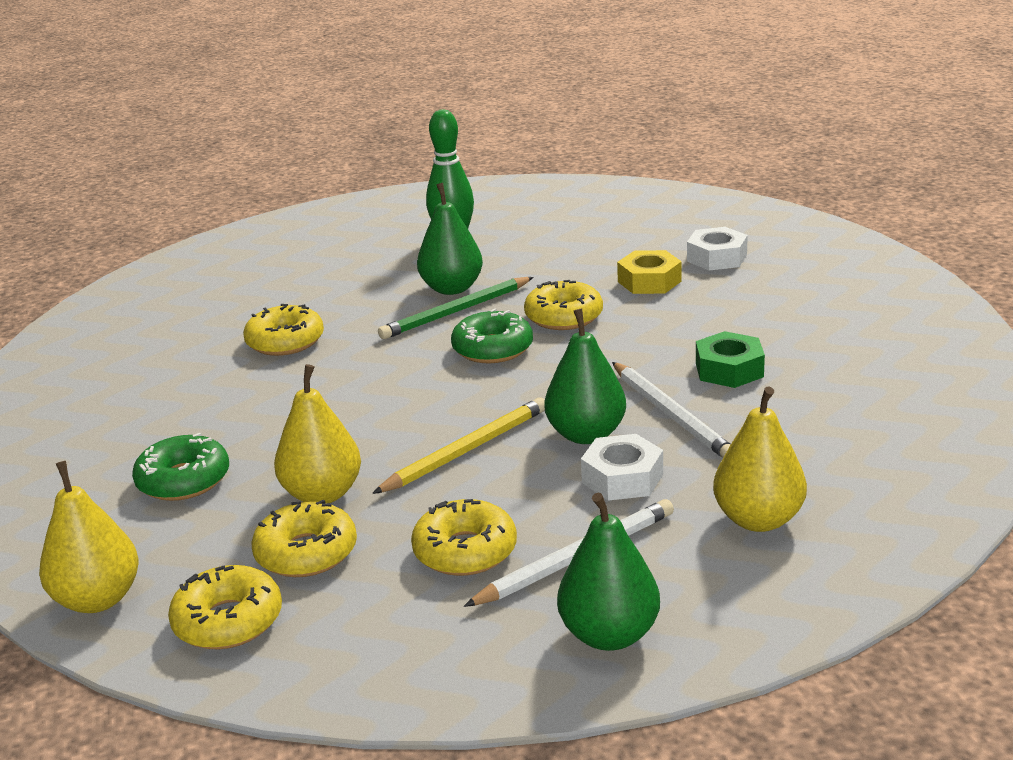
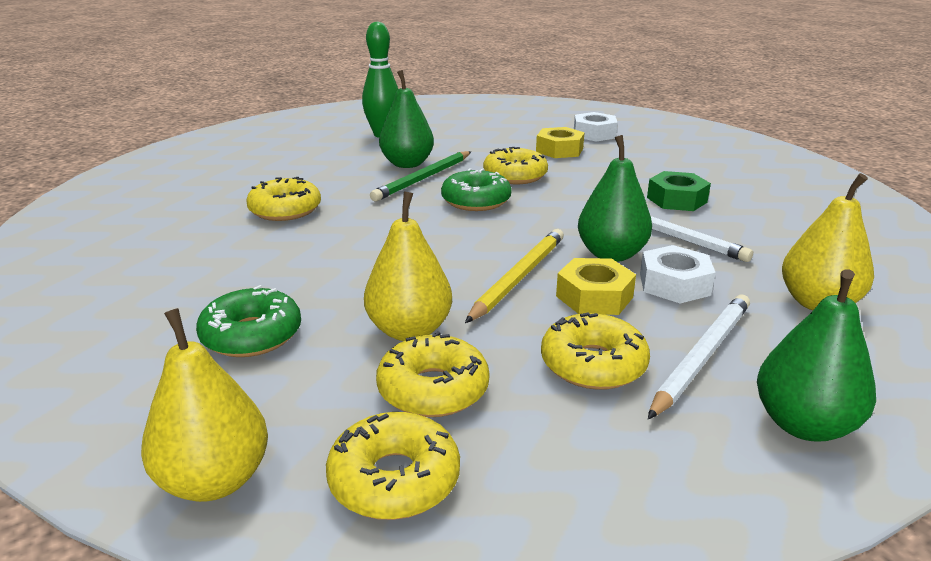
camera: 20 degrees left, 0 degrees up
(525, 481) = (594, 297): none -> yellow nut

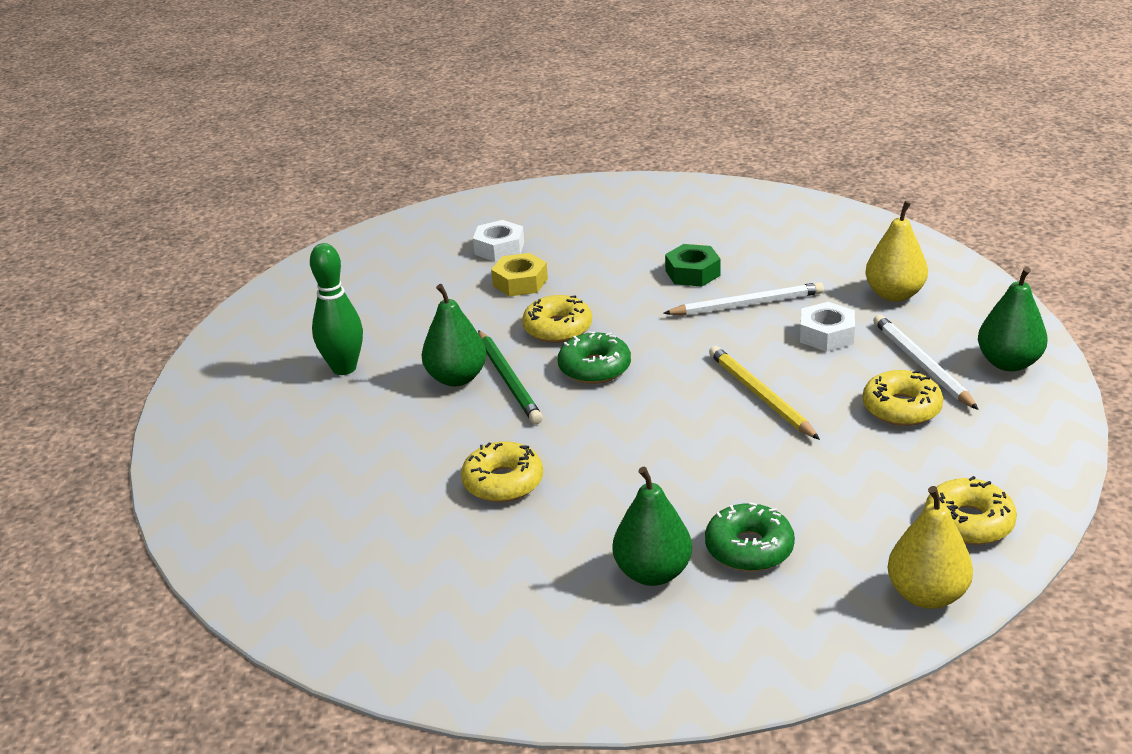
camera: 55 degrees left, 5 degrees up
(409, 330) = (800, 470): yellow pear -> none
(433, 389) = (885, 481): yellow donut -> none
(594, 297) = (817, 374): yellow nut -> none
(611, 254) = (759, 341): green pear -> green pear (652, 573)

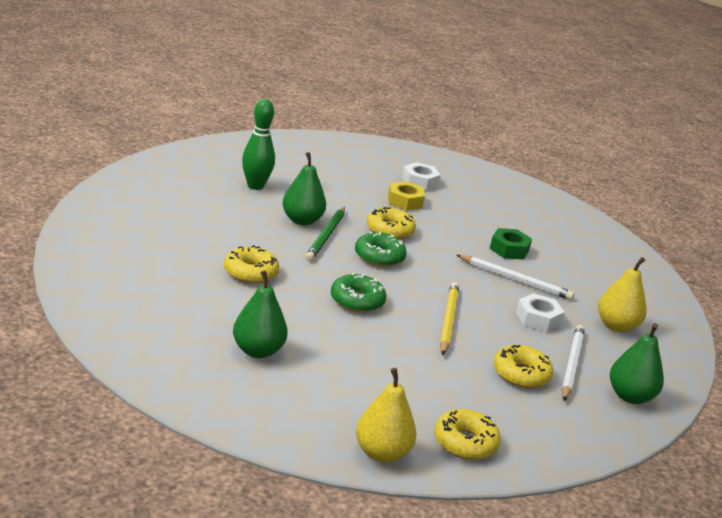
camera: 30 degrees right, 5 degrees down
(749, 548) = (323, 373): green donut -> green donut (357, 301)

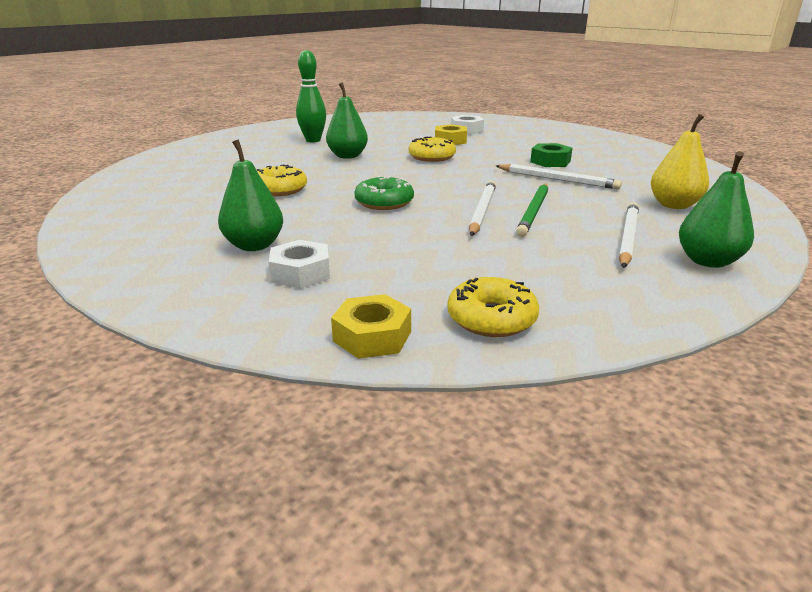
camera: 10 degrees right, 0 degrees up
(326, 236) = (368, 163): green pencil -> green pencil (534, 211)
(379, 257) = (417, 173): green donut -> none
(381, 453) = (372, 336): yellow pear -> yellow nut
(448, 320) = (482, 211): yellow pencil -> white pencil
(521, 374) = (566, 249): yellow donut -> none
(538, 319) = (583, 204): white nut -> white nut (301, 273)

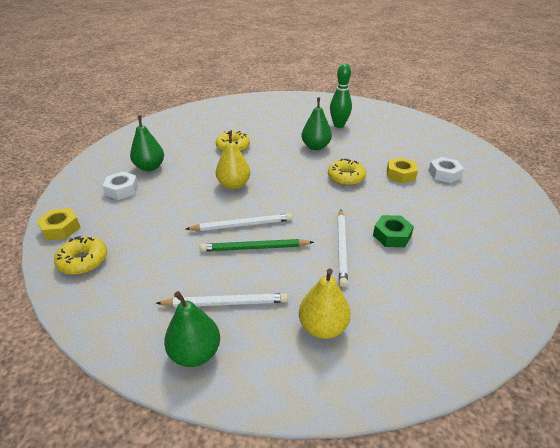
camera: 65 degrees right, 10 degrees up
(384, 202) = (234, 185): green donut -> yellow pear

